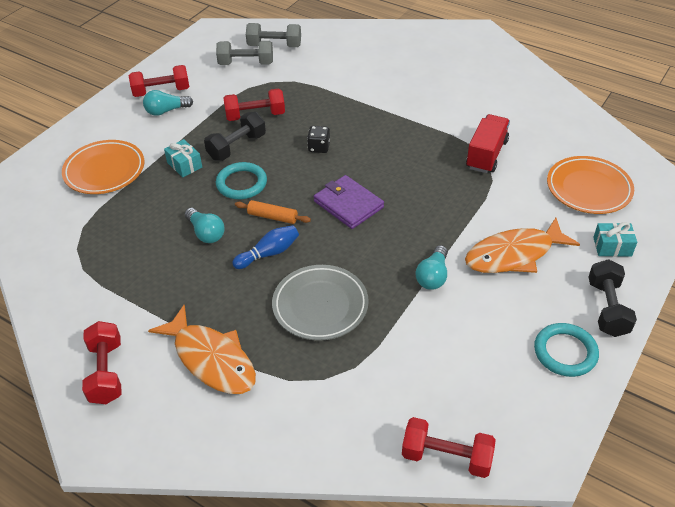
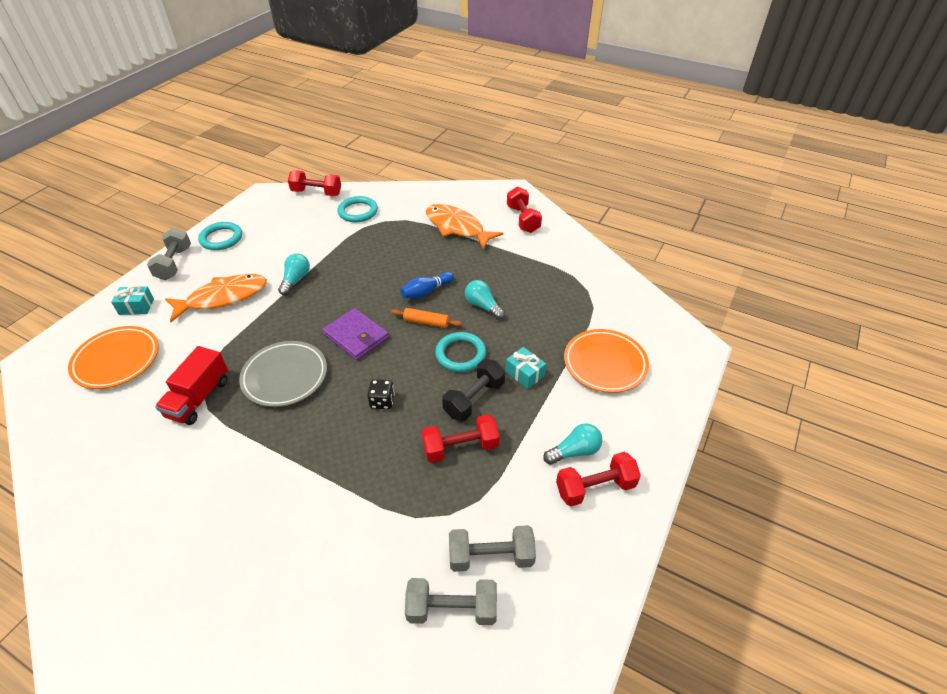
camera: 175 degrees right, 0 degrees up
(320, 306) = (384, 258): grey plate -> grey plate (285, 376)
(366, 402) = (358, 212): none -> turquoise ring
(607, 308) = (174, 263): black dumbbell -> grey dumbbell

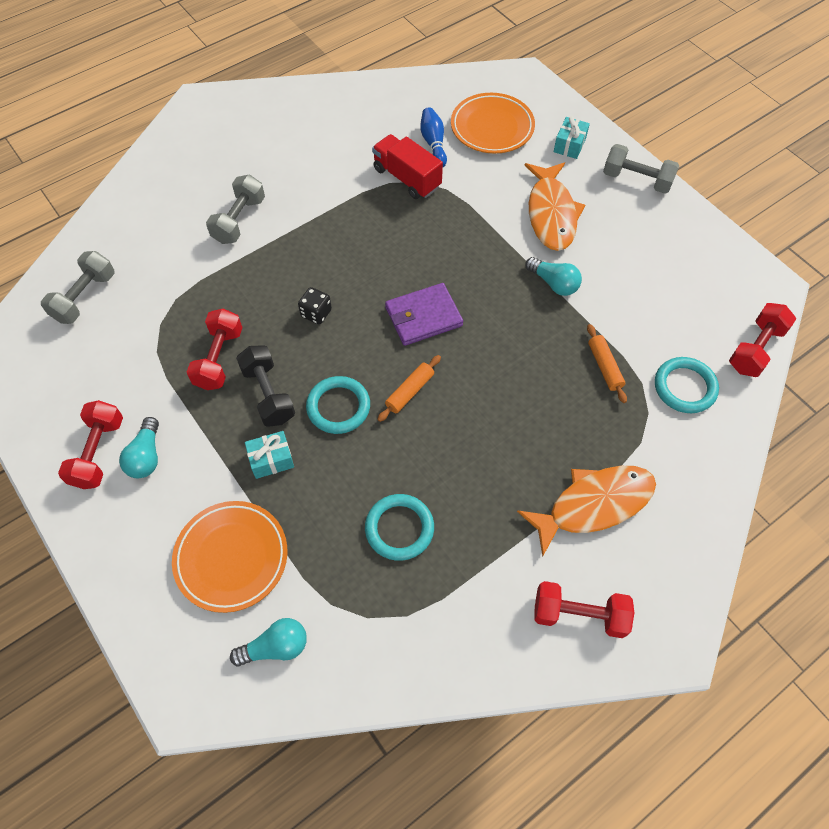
camera: 115 degrees right, 15 degrees up
(221, 238) = (673, 227): turquoise ring -> turquoise ring (399, 528)
(285, 376) = (397, 244): grey plate -> none
(358, 243) = (604, 367): none -> orange rolling pin
(426, 292) = (465, 411): blue bowling pin -> blue bowling pin (433, 143)
(483, 306) = (405, 465): turquoise light bulb -> turquoise light bulb (275, 647)
(491, 556) = (102, 339): grey dumbbell -> grey dumbbell (239, 220)

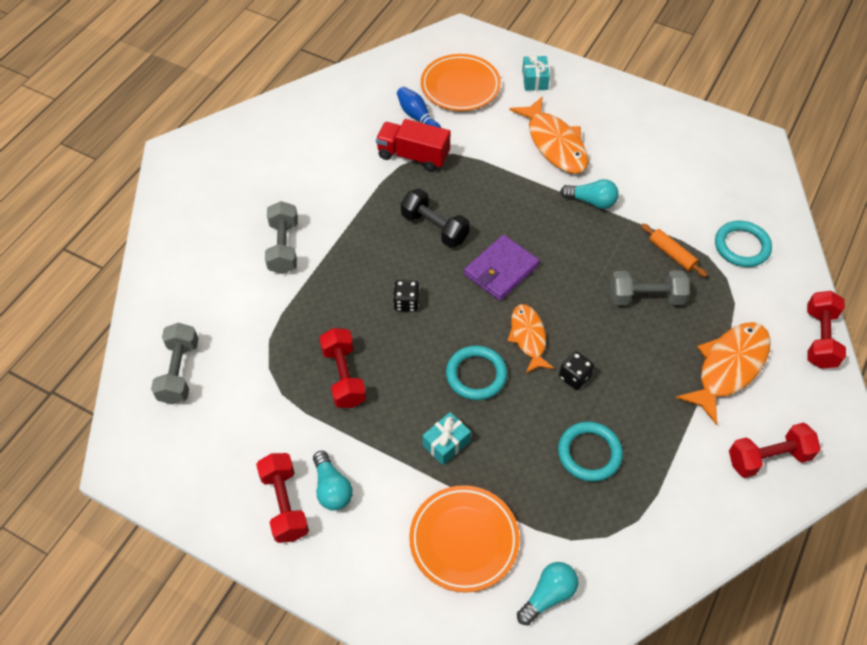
camera: 25 degrees left, 5 degrees down
(268, 394) = (408, 389): black dumbbell -> black dumbbell (434, 228)
(409, 391) = (528, 337): orange rolling pin -> orange fish
(431, 448) = (574, 377): none -> black dice
(636, 180) = (606, 91): grey dumbbell -> grey dumbbell (646, 297)
(755, 349) = (776, 195): red dumbbell -> red dumbbell (819, 338)

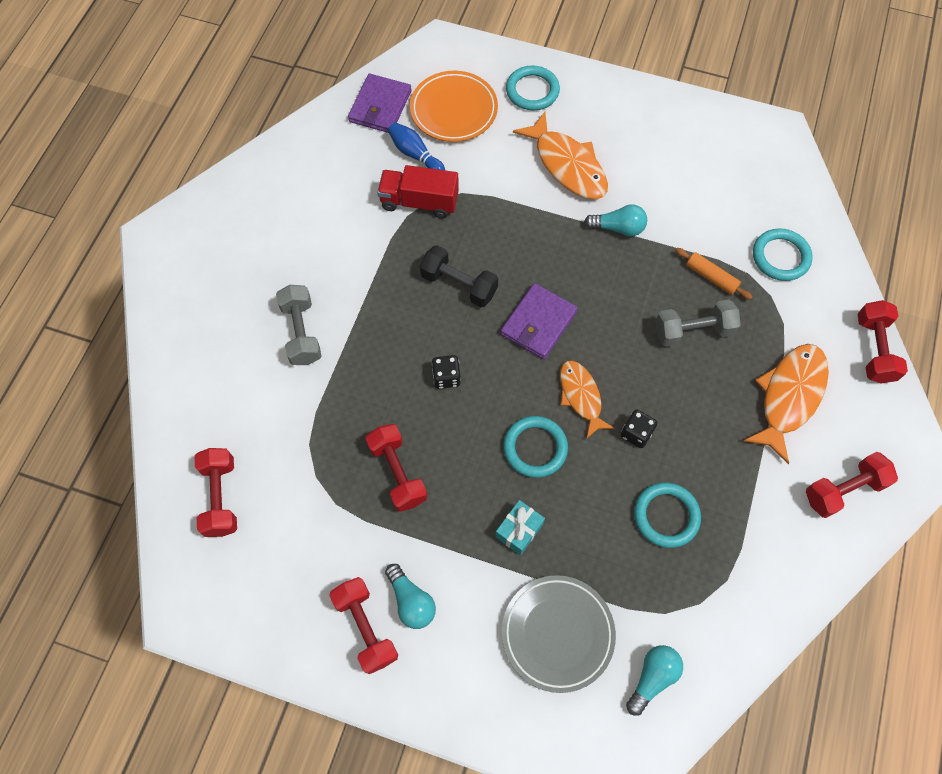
camera: 10 degrees left, 10 degrees up
(179, 372) = (220, 497): grey dumbbell -> red dumbbell
(395, 75) = (380, 106): none -> purple wallet
(464, 540) = (557, 634): orange plate -> grey plate
(535, 80) = (532, 91): turquoise gift -> turquoise ring

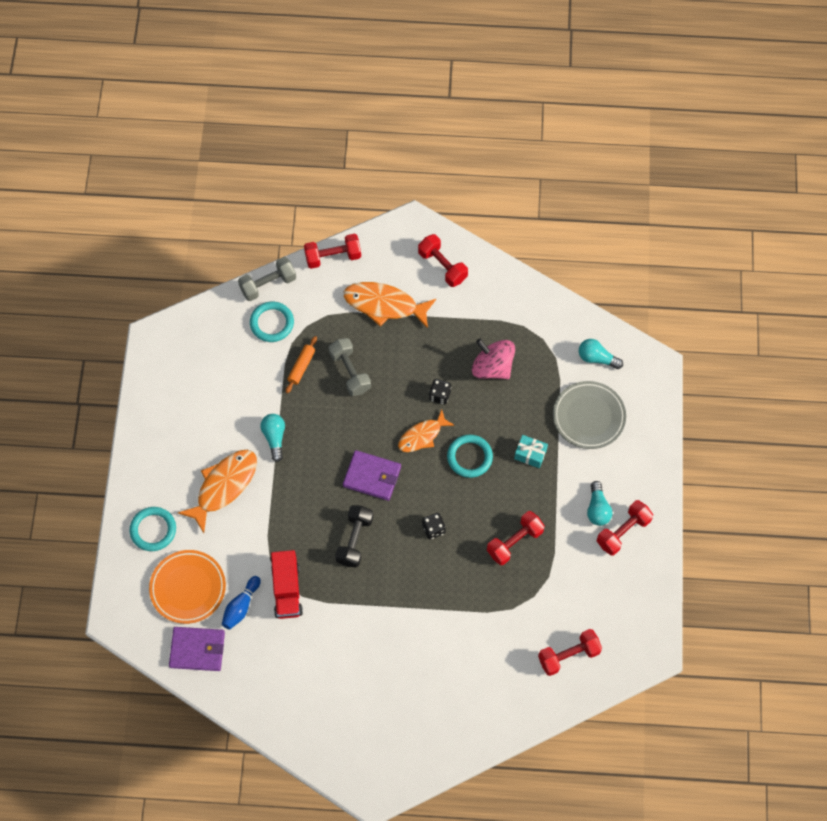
camera: 105 degrees left, 0 degrees up
(301, 333) = (427, 643): grey dumbbell -> grey dumbbell (268, 284)
(411, 601) = (597, 509): turquoise light bulb -> turquoise light bulb turned 135 degrees clockwise
(666, 516) = (492, 367): turquoise ring -> pink spinning top

